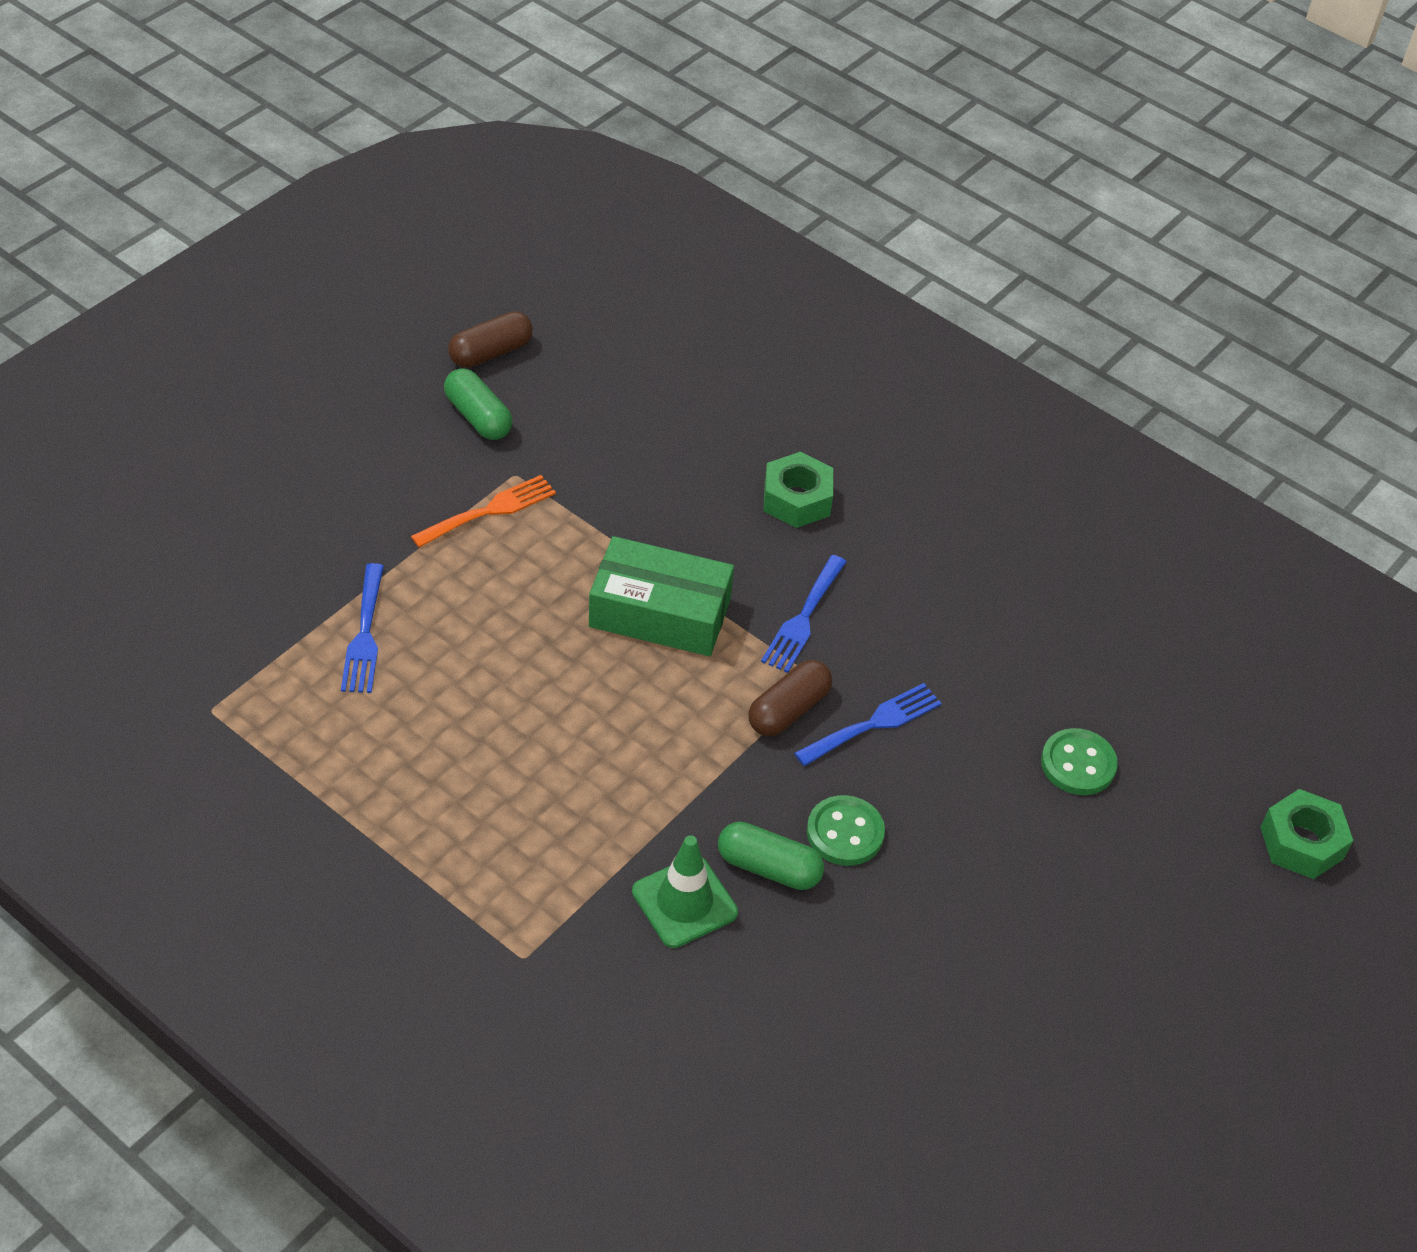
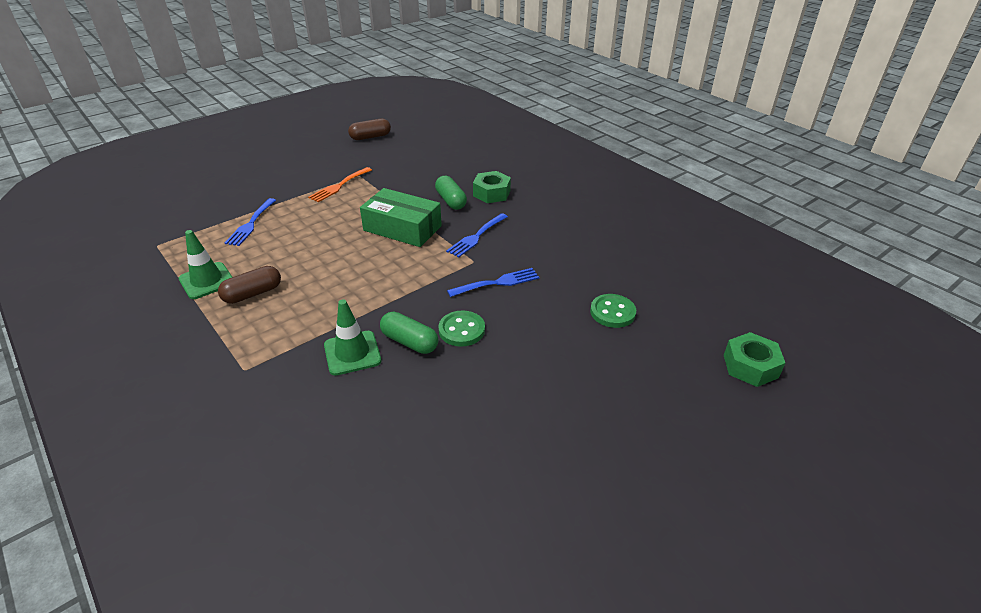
camera: 15 degrees right, 10 degrees down
(357, 784) = (207, 281): none -> green traffic cone
(478, 417) = (352, 156): green capsule -> green capsule (451, 201)
(490, 511) = (339, 186): orange fork -> orange fork turned 150 degrees clockwise
(788, 710) = (452, 272): brown capsule -> brown capsule (253, 294)

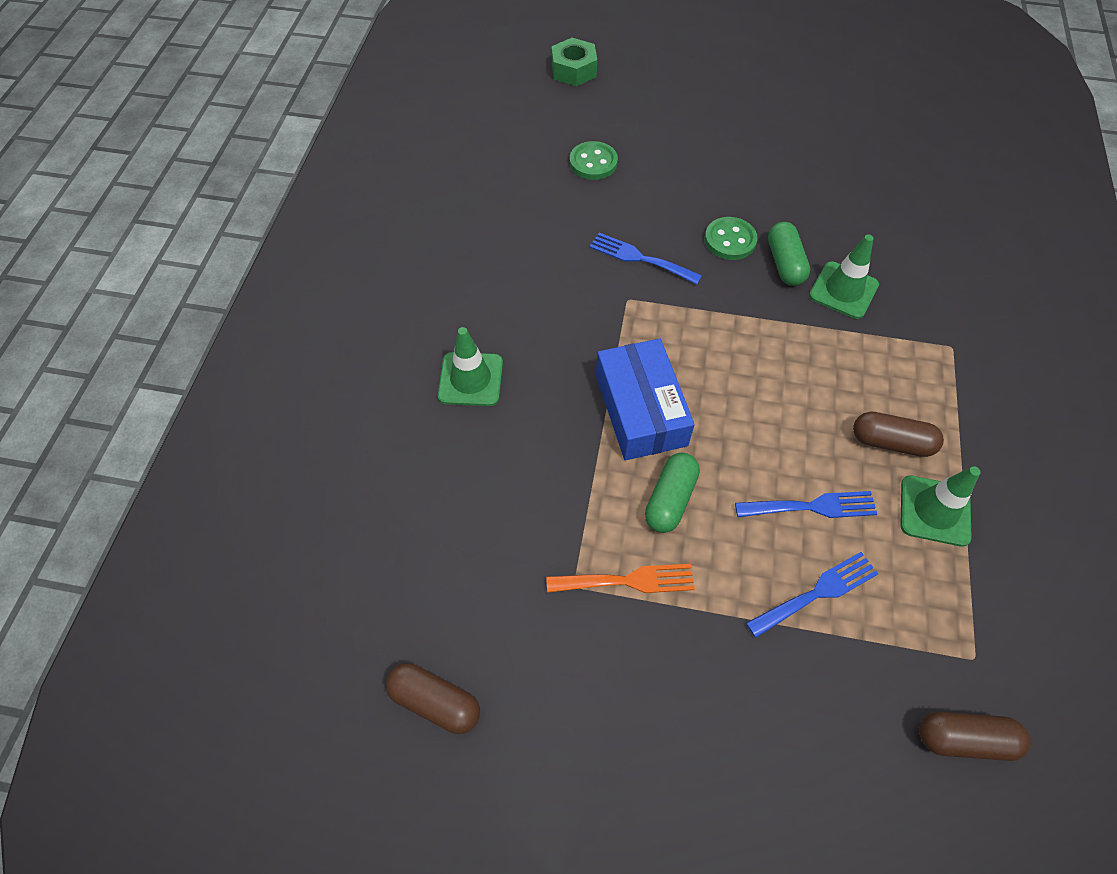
camera: 130 degrees left, 20 degrees up
(151, 223) = (964, 739): none -> brown capsule
(402, 228) = (640, 410): green box -> blue box
(451, 201) = (531, 409): green capsule -> green capsule (670, 499)
(476, 237) = (582, 327): blue fork -> blue fork (812, 506)
(491, 193) = (471, 379): green nut -> green traffic cone

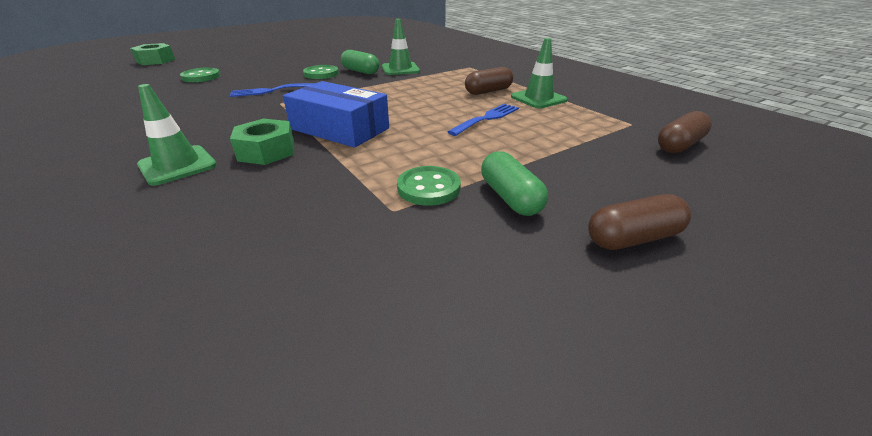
camera: 45 degrees left, 25 degrees down
(435, 702) = (346, 368): brown capsule -> brown capsule (633, 238)
(548, 407) = (267, 151): none -> green nut
(627, 580) = (428, 188): orange fork -> green button
(670, 499) = (407, 148): green capsule -> green capsule (510, 197)
(817, 592) = (538, 139): blue fork -> none

